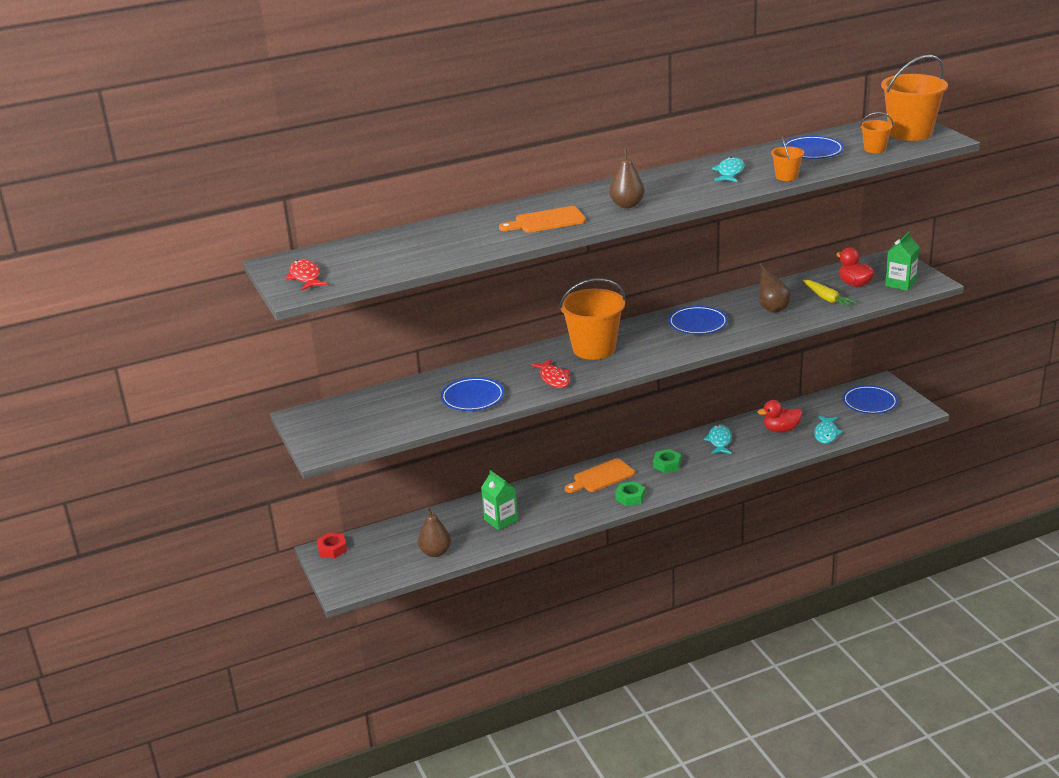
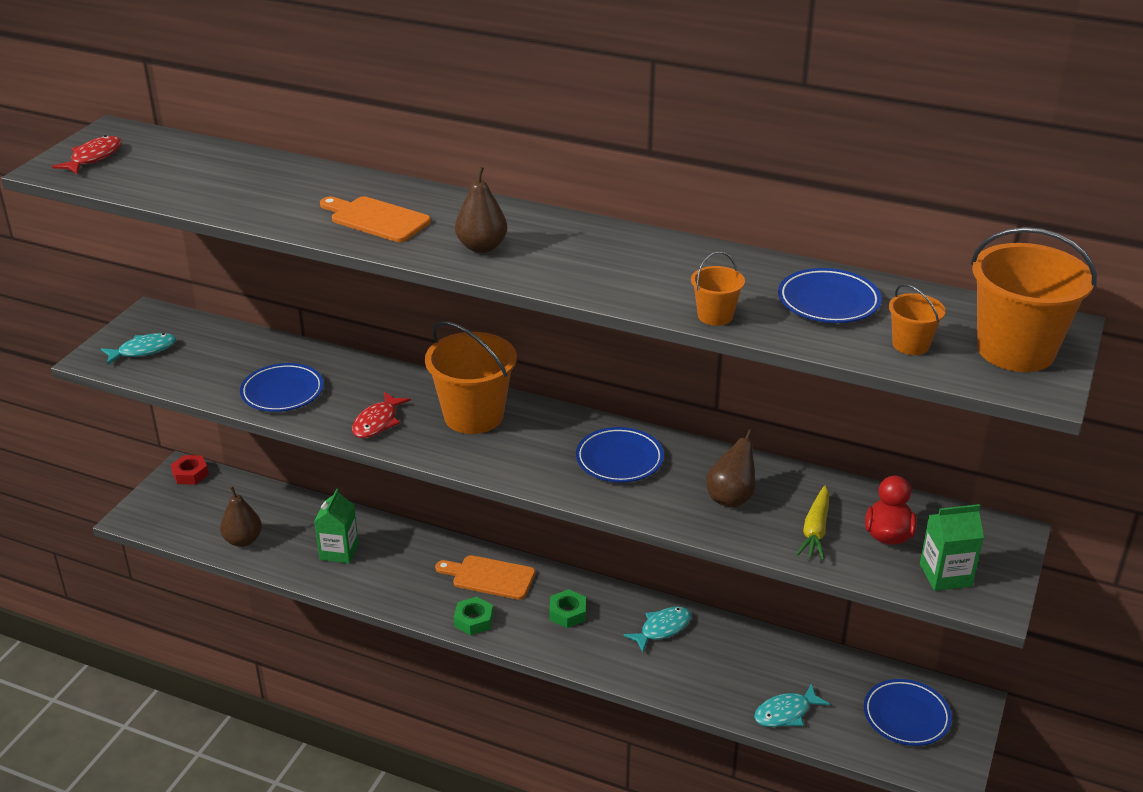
camera: 45 degrees right, 5 degrees up
(730, 172) = (672, 272): turquoise fish -> turquoise fish (143, 350)
(781, 429) = (747, 667): red duck -> none

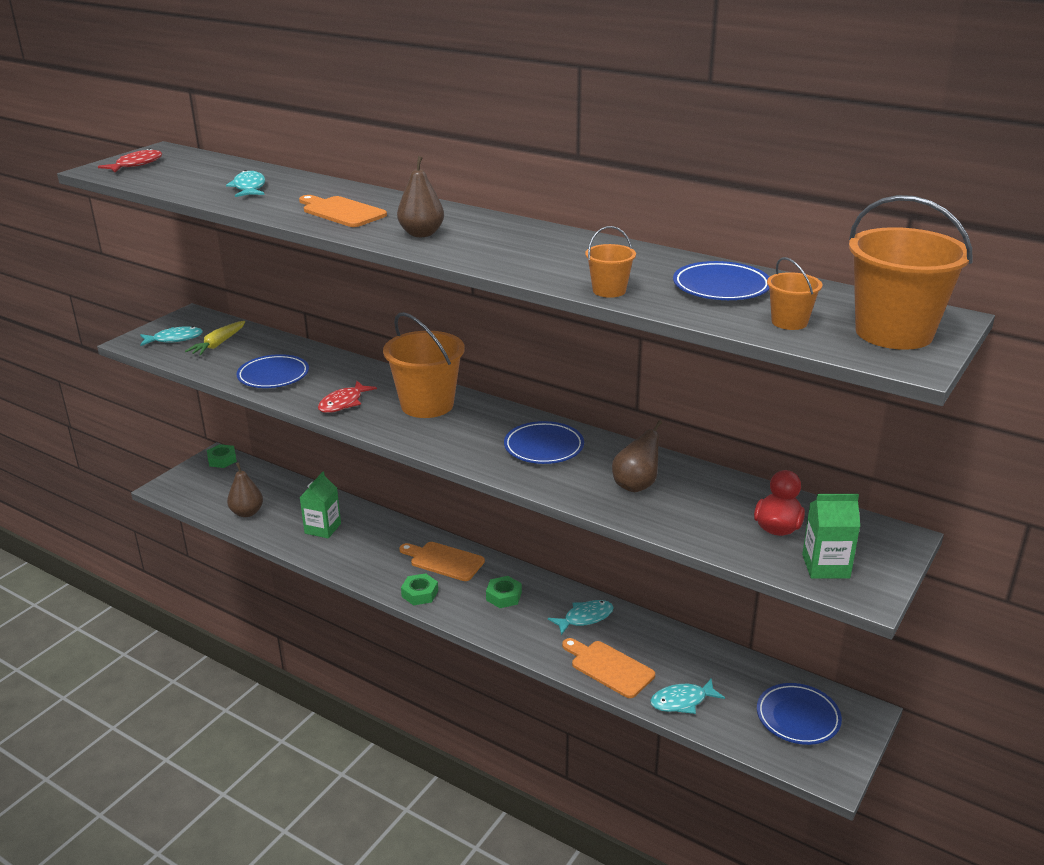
camera: 10 degrees right, 5 degrees down
(190, 474) = (222, 460): red nut -> green nut
(250, 187) = (249, 188): none -> turquoise fish
(701, 684) = (609, 667): none -> orange cutting board
(815, 530) = (708, 518): yellow carrot -> yellow carrot (218, 344)

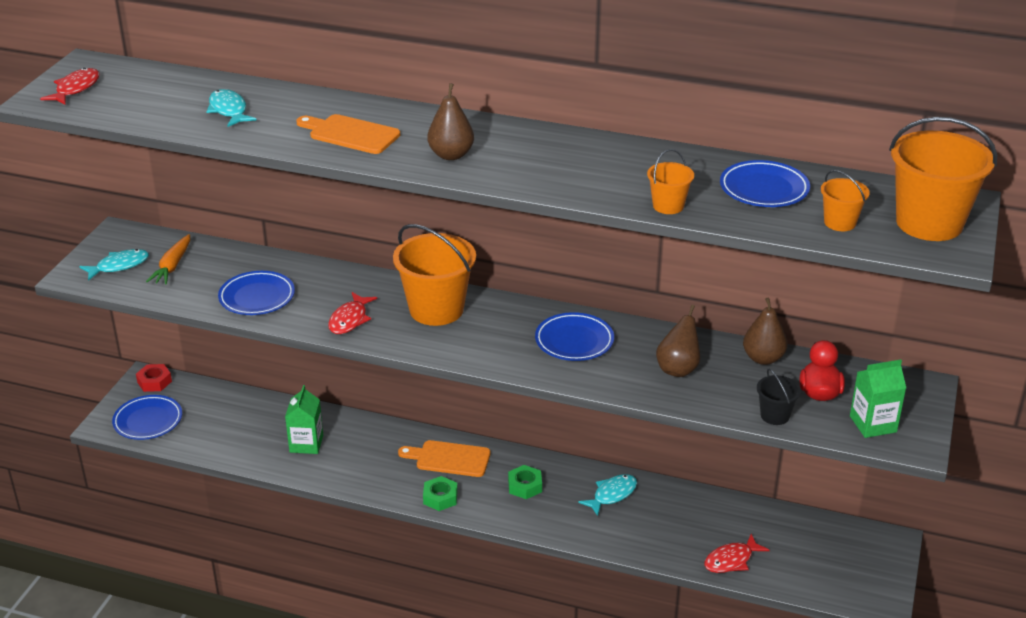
camera: 15 degrees left, 5 degrees up
(218, 344) = (172, 266): yellow carrot -> orange carrot
(222, 460) = (154, 382): green nut -> red nut
(247, 512) = (215, 439): brown pear -> brown pear (763, 358)
(609, 667) = (653, 540): orange cutting board -> none
(682, 701) = (731, 560): turquoise fish -> red fish
(719, 542) = (775, 415): none -> black bucket
(798, 717) = (837, 556): blue plate -> blue plate (148, 421)

